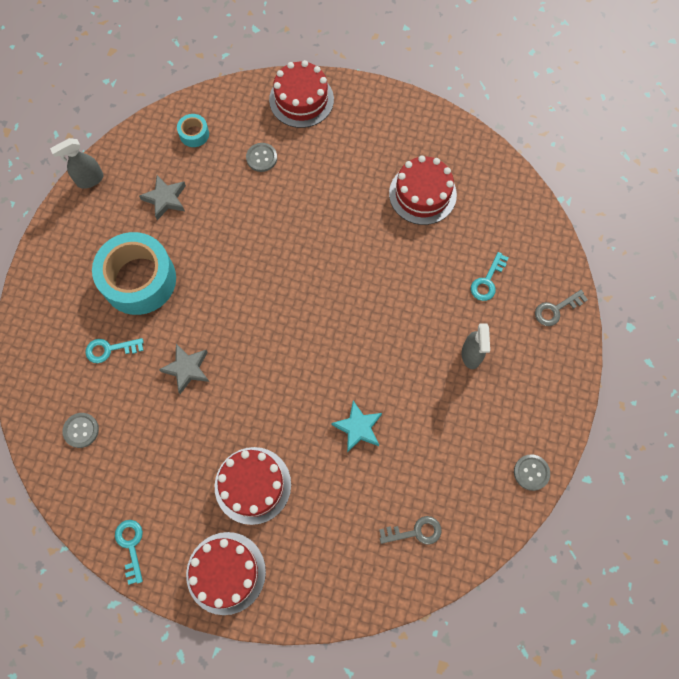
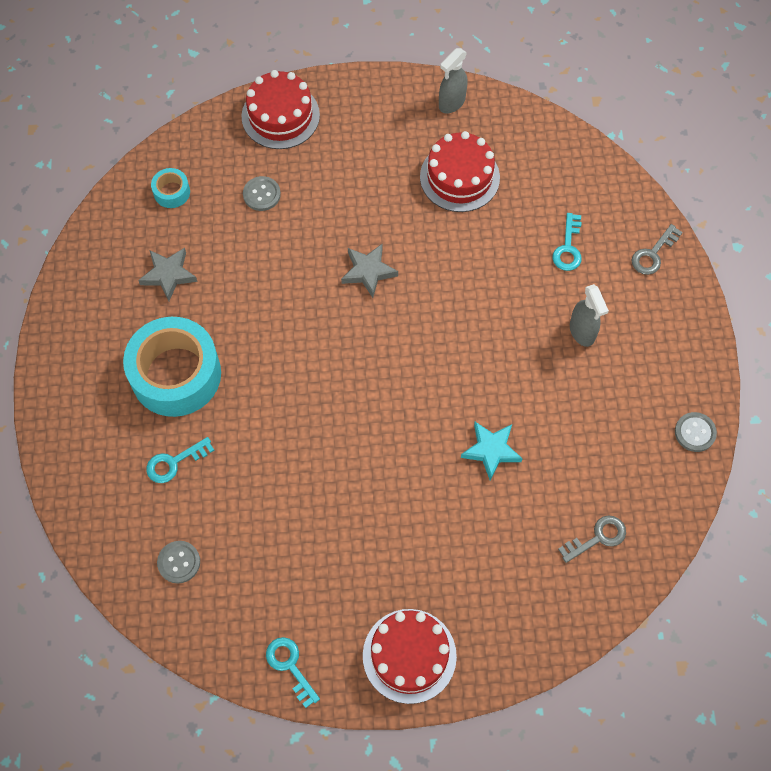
camera: 20 degrees left, 5 degrees down
(90, 180) = (69, 282): grey spray bottle -> grey spray bottle (451, 103)
(187, 369) = (273, 453): grey star -> grey star (368, 271)
(253, 485) = (400, 552): red cake -> none

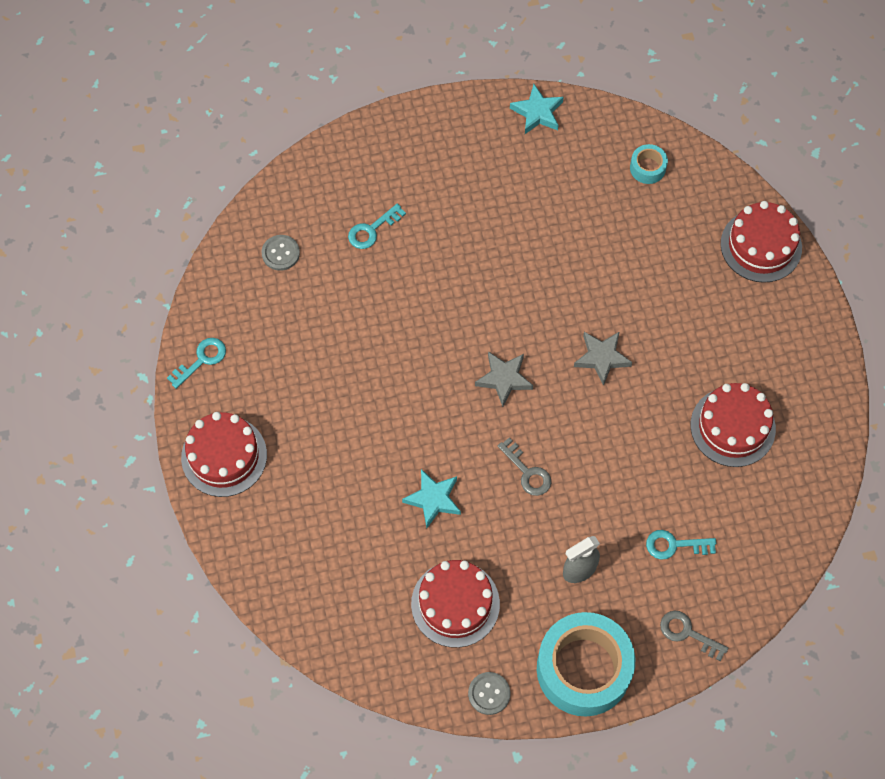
camera: 80 degrees right, 0 degrees up
(79, 278) = (537, 112): none -> turquoise star
(168, 275) = (557, 184): grey star -> grey star (504, 379)
(174, 462) = (372, 230): turquoise key -> turquoise key turned 90 degrees counterclockwise
(176, 374) = (457, 213): turquoise tape -> turquoise tape (583, 669)
(261, 194) = (665, 246): grey button -> none
(451, 103) = (822, 405): grey spray bottle -> none
(597, 537) = (361, 609): grey key -> grey key (527, 472)
(602, 448) = (455, 604): none -> red cake

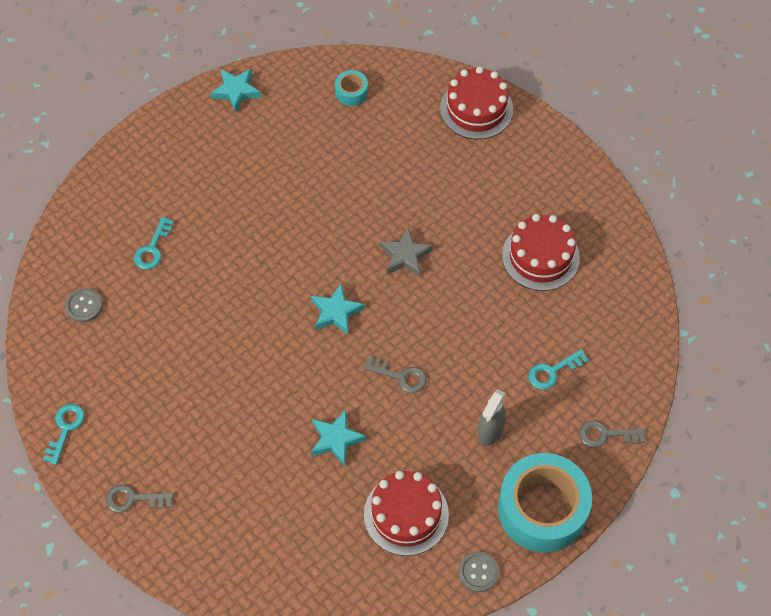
camera: 30 degrees left, 5 degrees down
(224, 456) = (133, 499): red cake -> grey key
(504, 379) = (336, 312): grey star -> turquoise star

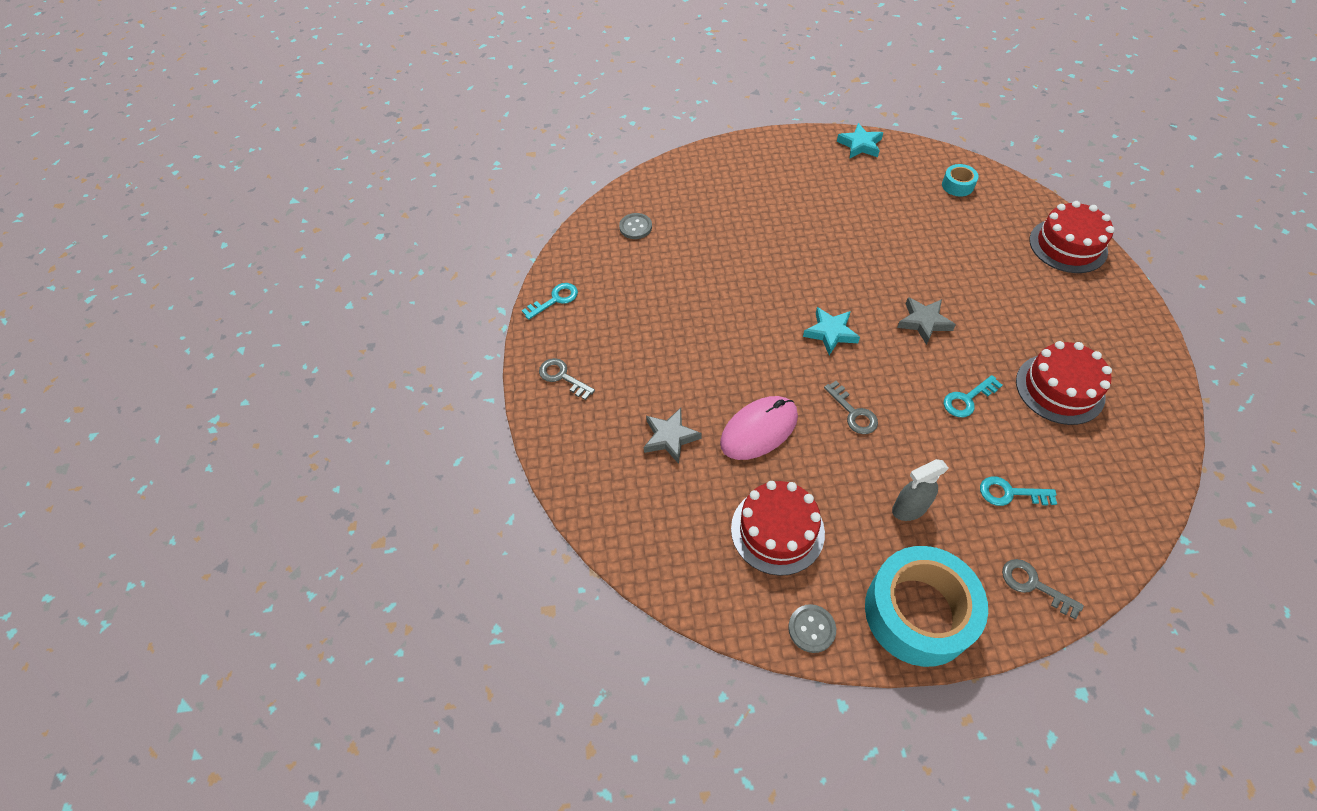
camera: 40 degrees right, 5 degrees down
(152, 248) = (716, 215): turquoise key -> turquoise key (967, 399)
(269, 493) = (670, 437): none -> grey star
(336, 439) = (759, 430): turquoise star -> pink mouse

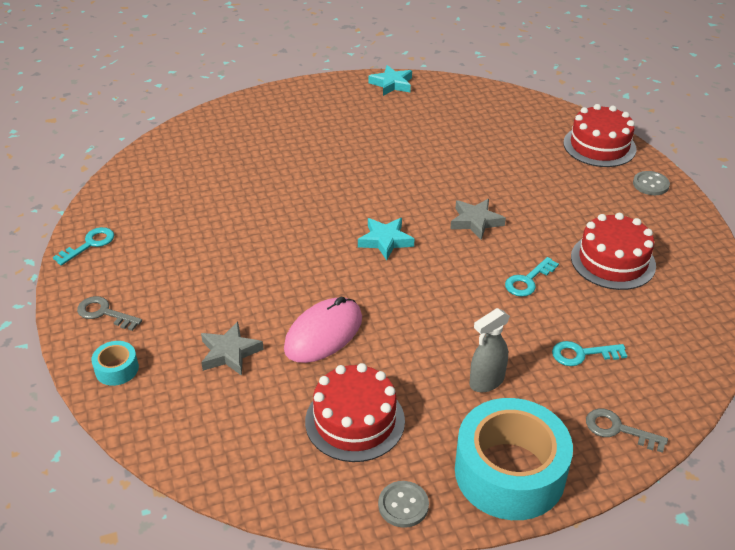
camera: 15 degrees left, 15 degrees down
(635, 227) = (171, 172): grey button -> grey button (650, 184)
(853, 413) = (418, 306): grey key -> none
(957, 185) = (490, 108): turquoise tape -> turquoise tape (117, 369)

